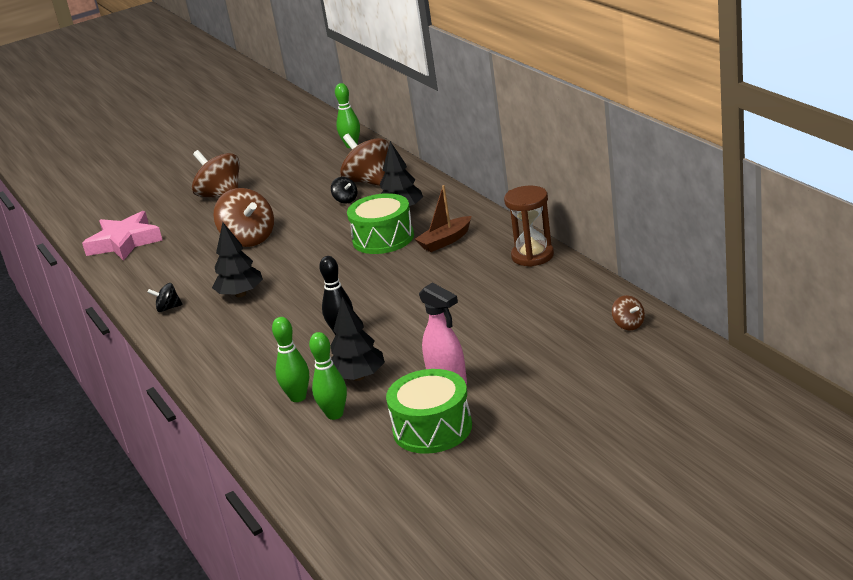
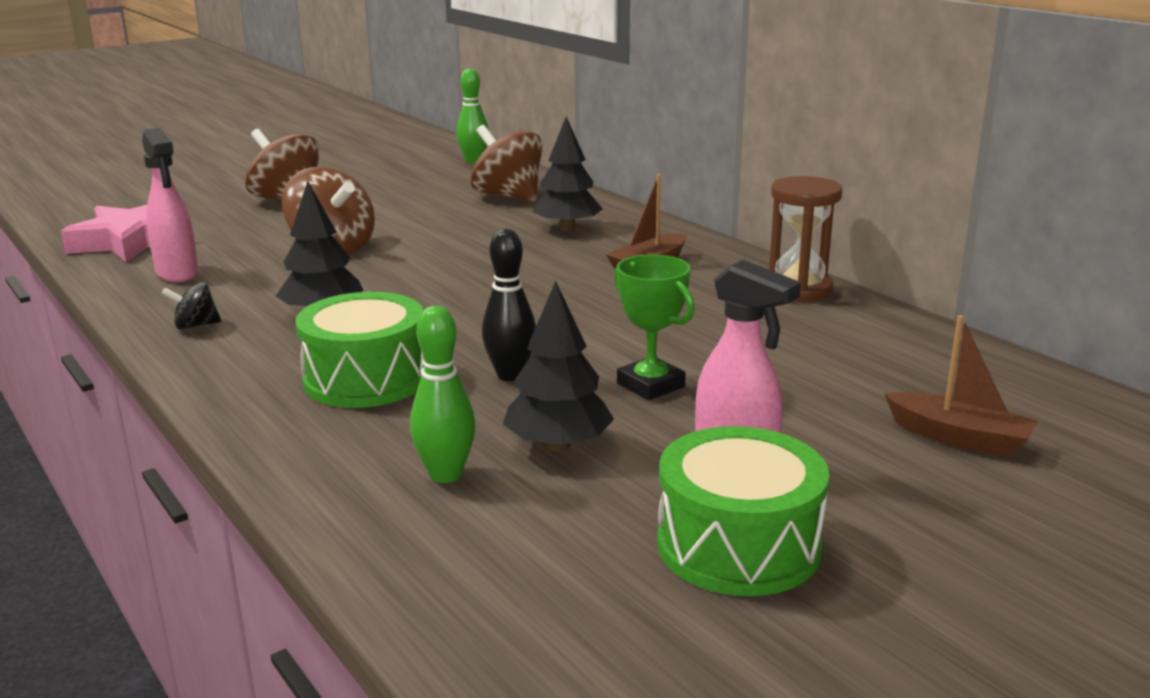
camera: 10 degrees left, 5 degrees down
(155, 268) = (177, 273): none -> pink spray bottle
(335, 414) = (526, 509): green bowling pin -> none
(345, 200) = (478, 213): black spinning top -> none
(383, 238) = (548, 258): green drum -> green drum (366, 379)
(418, 335) = (650, 385): none -> green trophy
(575, 360) = (959, 438): none -> brown boat
(628, 325) = (1021, 389): brown spinning top -> none

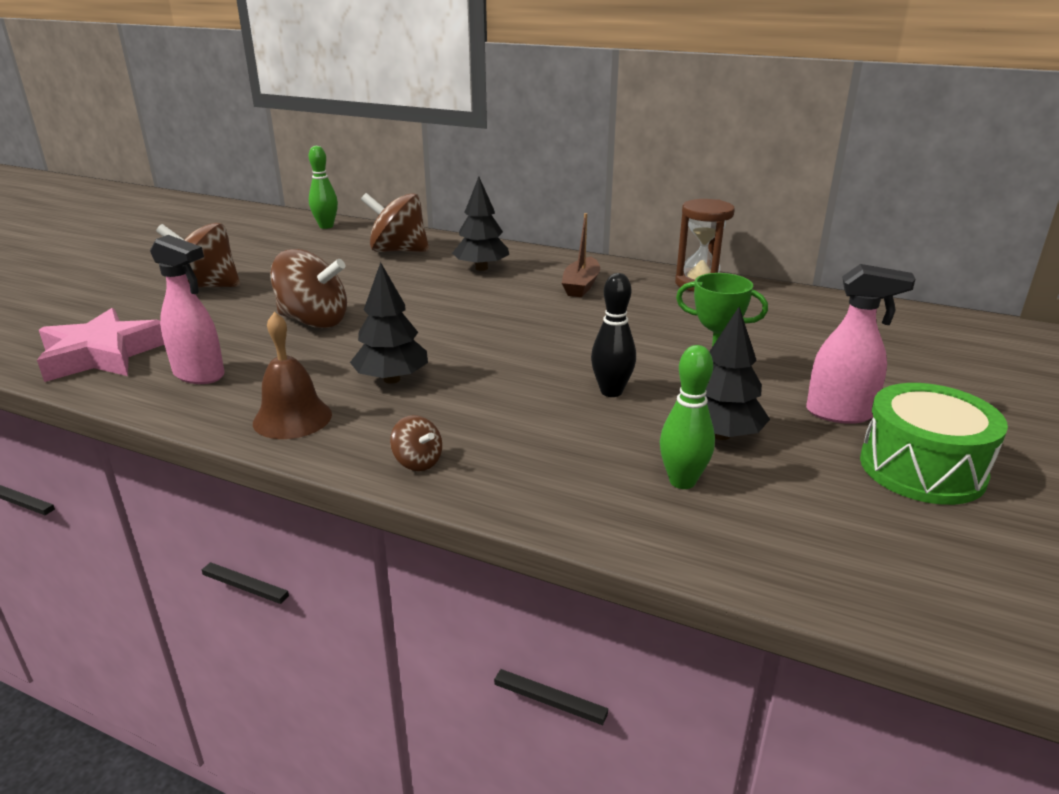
camera: 30 degrees left, 5 degrees up
(195, 326) = (292, 418): black spinning top -> brown bell
(239, 388) = (417, 462): none -> brown spinning top
(366, 379) = (511, 424): green drum -> none
(959, 438) = (923, 360): brown boat -> none

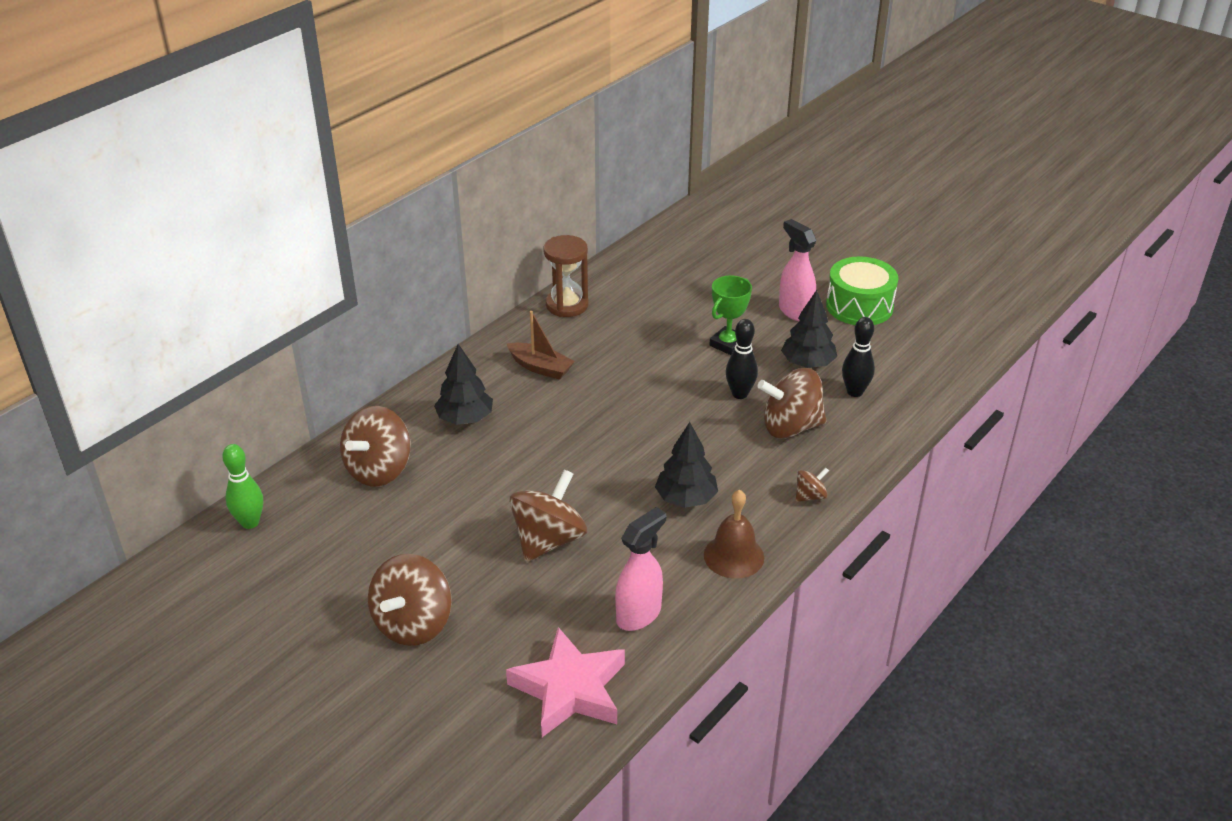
camera: 75 degrees left, 10 degrees up
(563, 434) = (790, 427): none -> brown spinning top
(682, 481) = (854, 392): green bowling pin -> black bowling pin
(840, 413) = (795, 311): pink spray bottle -> pink spray bottle turned 60 degrees counterclockwise

